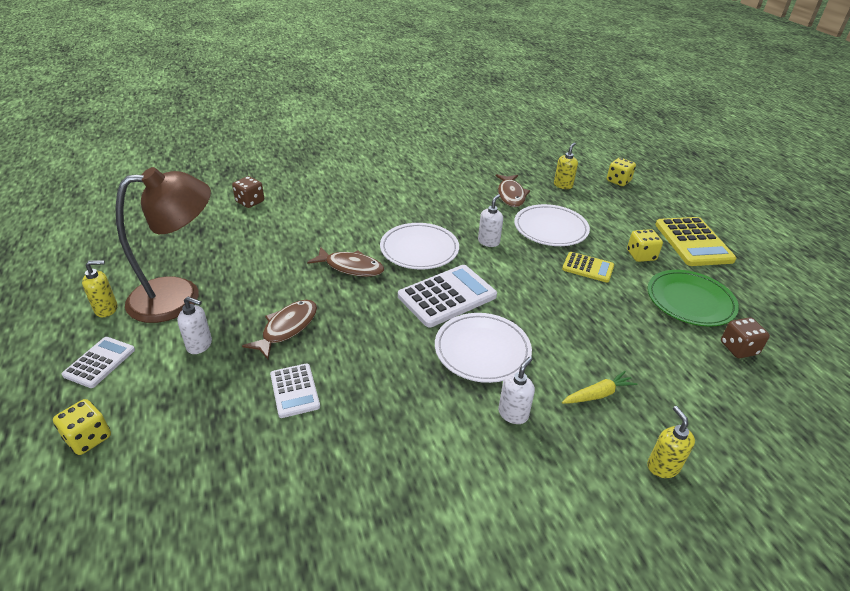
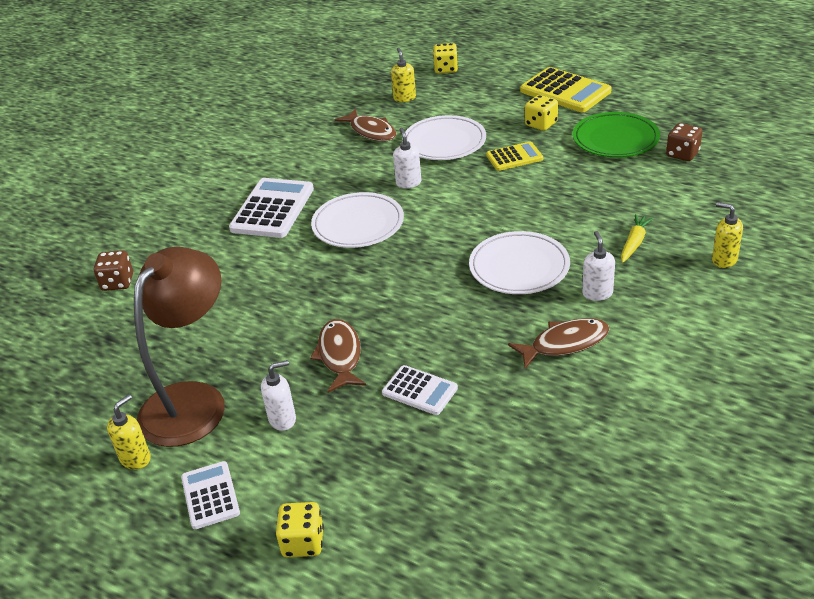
camera: 35 degrees left, 0 degrees up
(351, 267) = (319, 275): brown fish -> brown fish (564, 344)
(447, 296) = (436, 246): white calculator -> white calculator (272, 209)

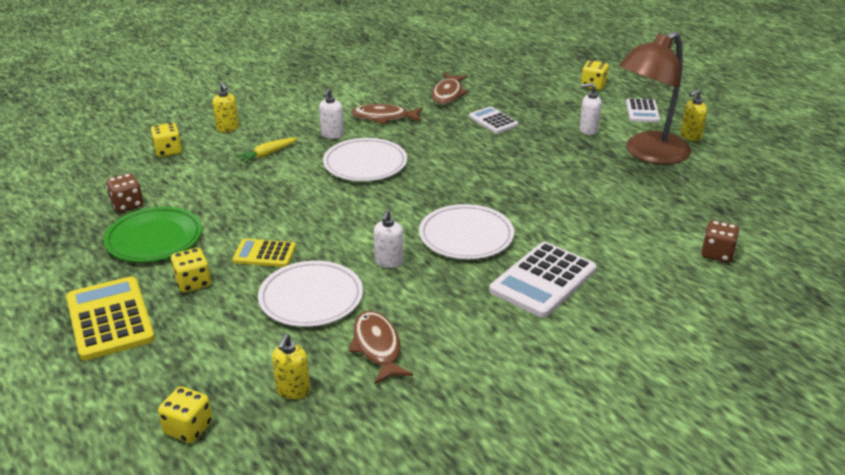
camera: 160 degrees left, 5 degrees down
(340, 355) = (535, 150): brown fish -> brown fish (448, 94)
(738, 211) = (168, 151): none -> yellow dice

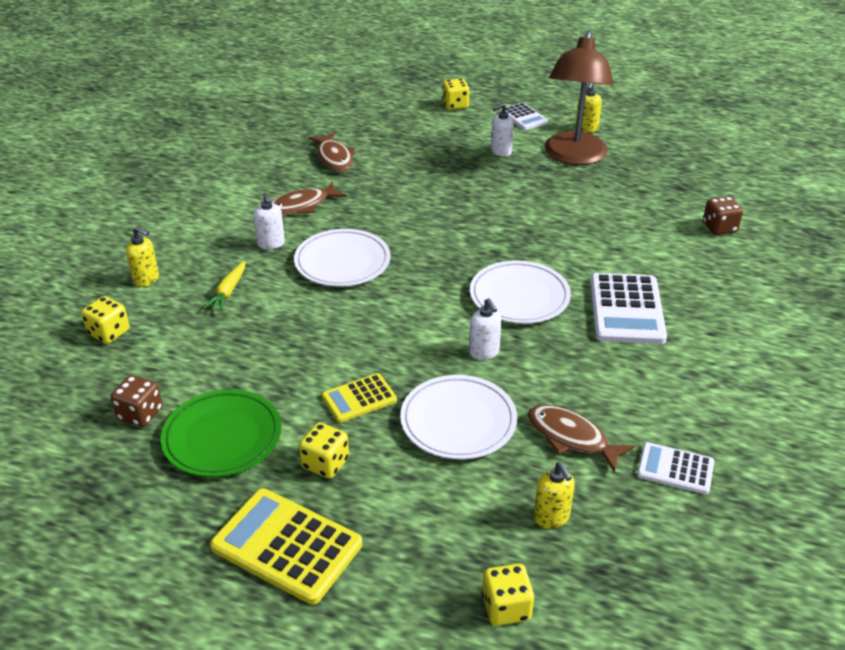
camera: 35 degrees left, 5 degrees up
(493, 121) = (409, 172): white calculator -> white calculator (675, 469)

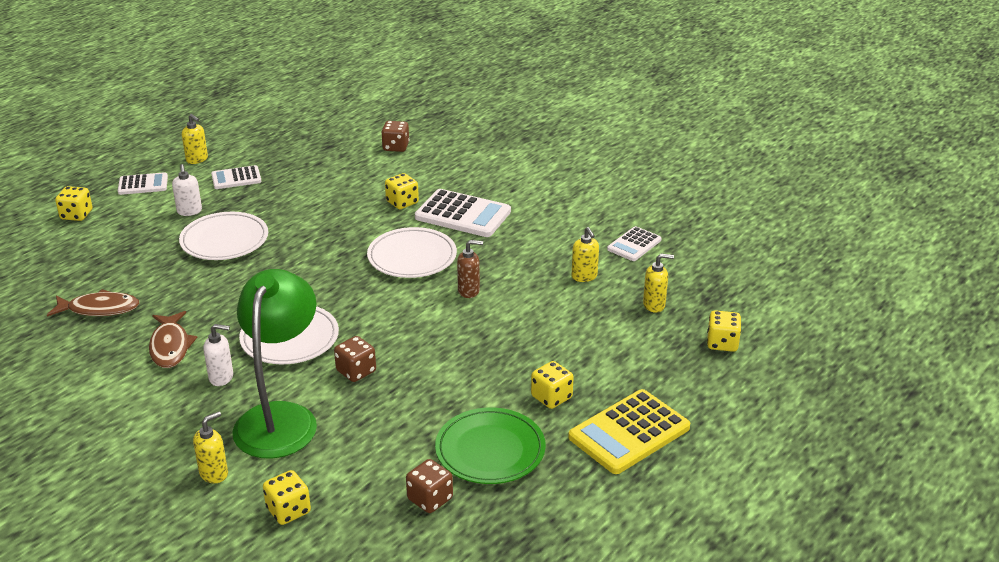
camera: 70 degrees left, 5 degrees down
(228, 291) = (281, 418): yellow carrot -> green lamp
(311, 315) = (356, 371): none -> brown dice
(359, 399) = (486, 365): yellow calculator -> none
(458, 421) = (540, 322): white plate -> white plate (224, 240)
(484, 352) = (469, 291): white soap dispenser -> brown soap dispenser
(571, 438) = (584, 276): brown fish -> yellow soap dispenser
(573, 156) = (236, 178): brown lamp -> white calculator
(615, 262) = (402, 202): none -> yellow dice

